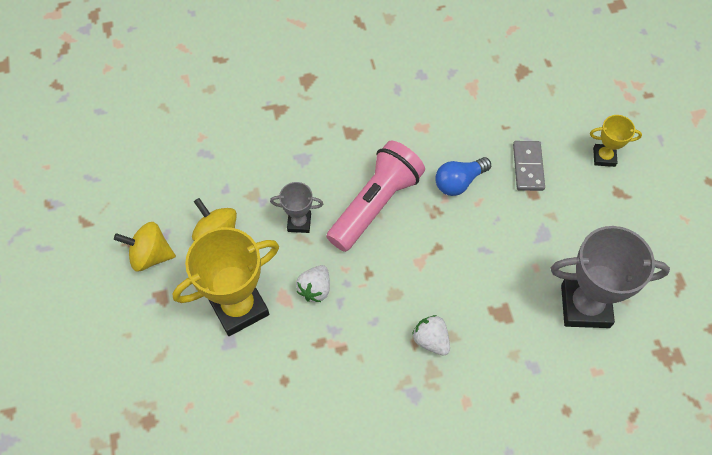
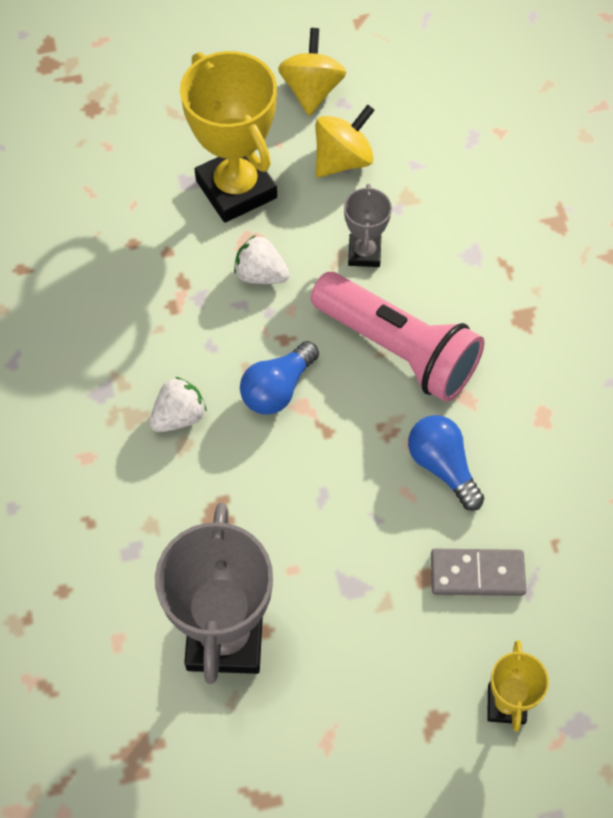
camera: 90 degrees right, 0 degrees up
(407, 277) = (277, 389): none -> blue light bulb

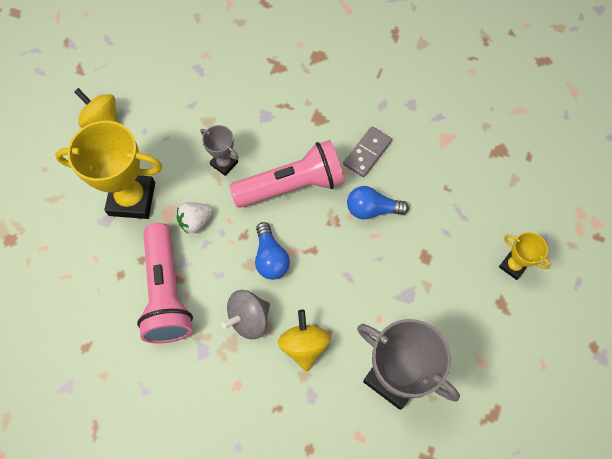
camera: 55 degrees left, 5 degrees up
(147, 305) = (166, 292): none -> pink flashlight
(179, 416) = (249, 319): white strawberry -> grey spinning top
(342, 160) = (159, 136): yellow spinning top -> yellow spinning top (304, 345)
(477, 574) = (439, 233): grey domino -> grey domino (367, 153)

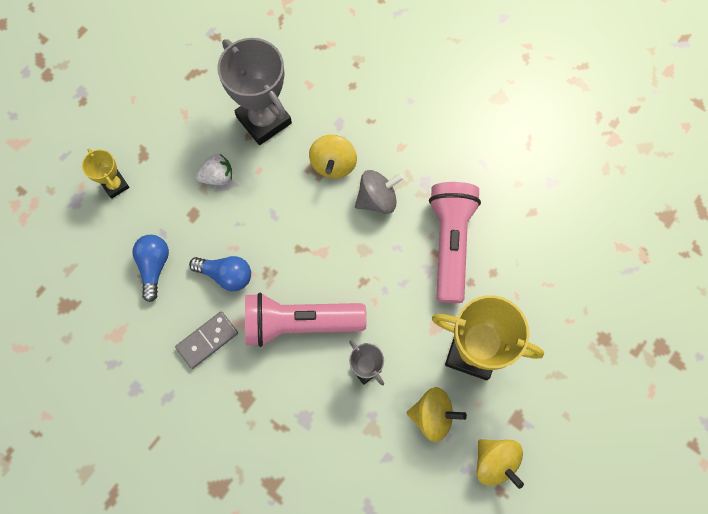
camera: 165 degrees left, 5 degrees up
(159, 142) = (432, 416): none -> yellow spinning top
(195, 221) = (409, 309): white strawberry -> white strawberry (217, 176)
(270, 258) = (342, 251): blue light bulb -> blue light bulb (154, 267)

